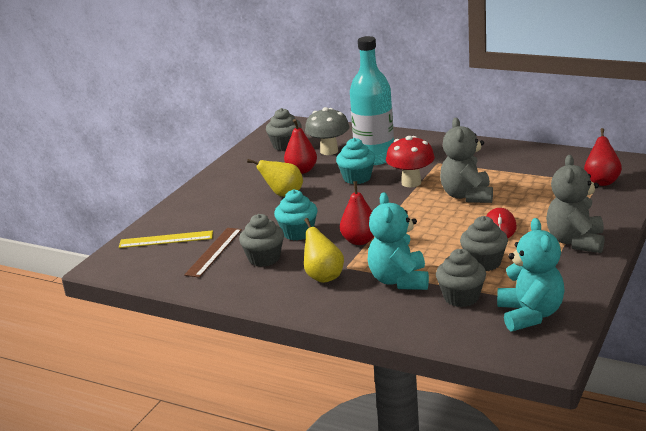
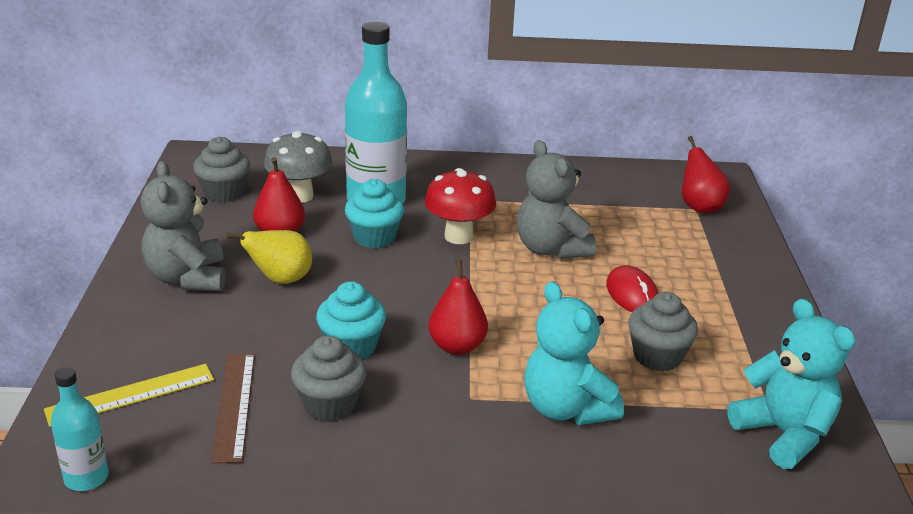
camera: 30 degrees left, 5 degrees up
(121, 272) = (86, 478): none -> turquoise bottle
(323, 276) = (449, 422): yellow pear -> none
(461, 297) = (673, 422): grey cupcake -> none
(575, 241) = (743, 303): grey teddy bear -> grey teddy bear (187, 278)

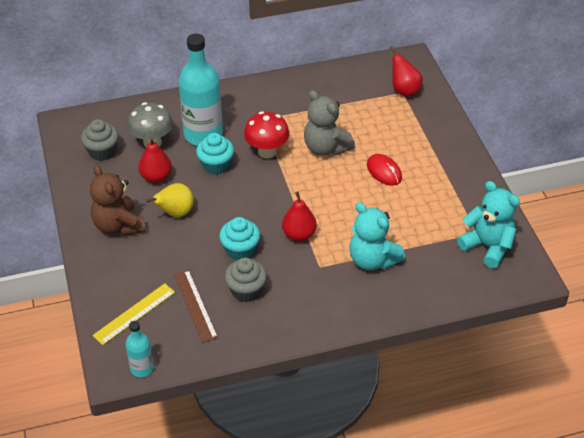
camera: 15 degrees left, 15 degrees up
(187, 278) = (118, 226): grey teddy bear -> brown teddy bear
(657, 356) = (410, 213): grey cupcake -> none

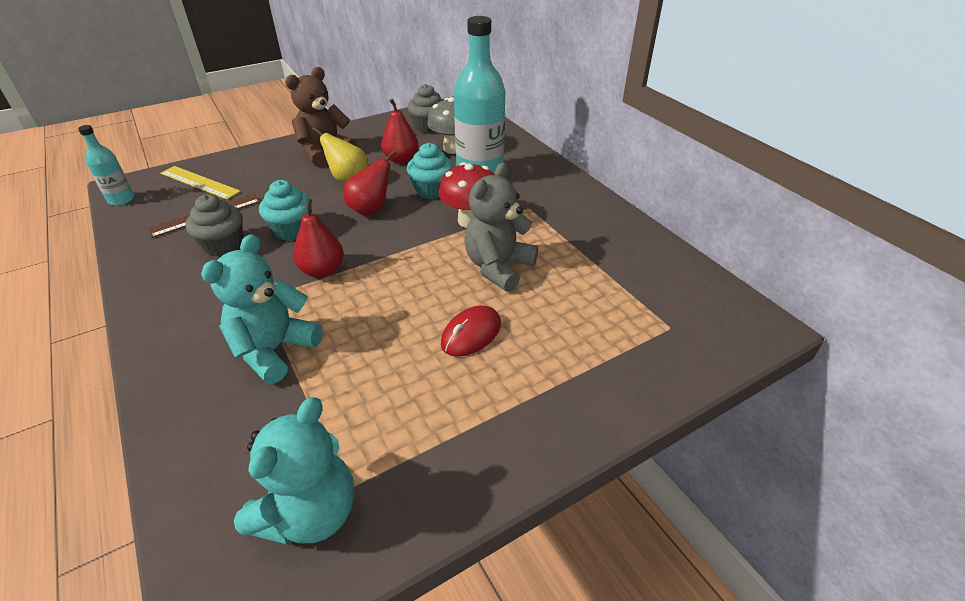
camera: 75 degrees right, 5 degrees down
(404, 90) = (677, 329): red pear -> red pear (371, 209)

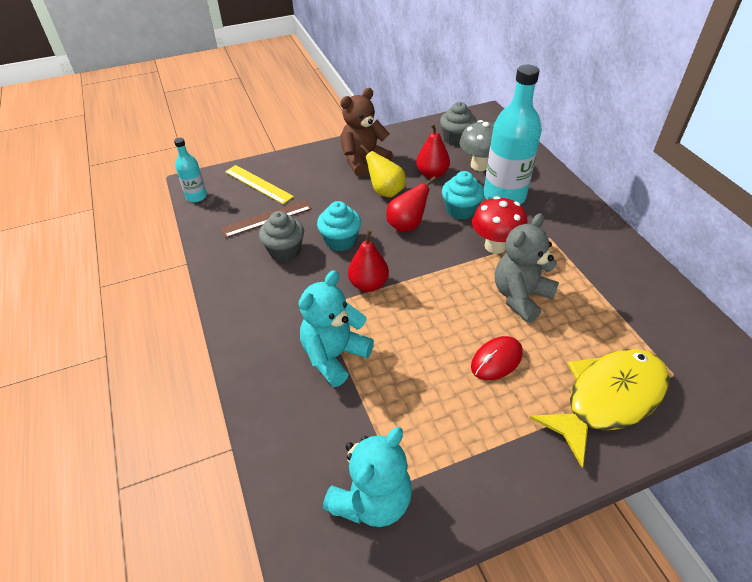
camera: 10 degrees right, 5 degrees up
(599, 361) = (608, 399): none -> yellow fish

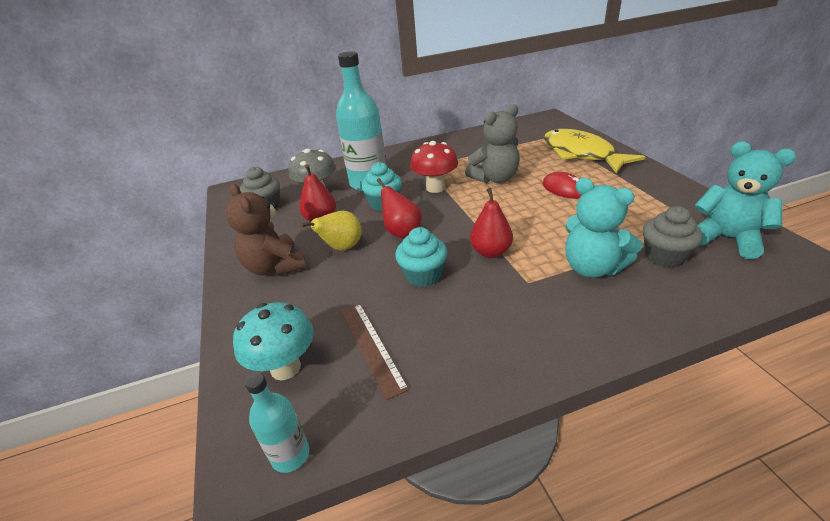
camera: 85 degrees left, 10 degrees down
(258, 184) = (285, 367): yellow ruler -> turquoise mushroom
(285, 251) = (439, 320): grey cupcake -> grey cupcake (664, 256)
(520, 297) = (495, 178): grey teddy bear -> grey teddy bear turned 75 degrees counterclockwise

